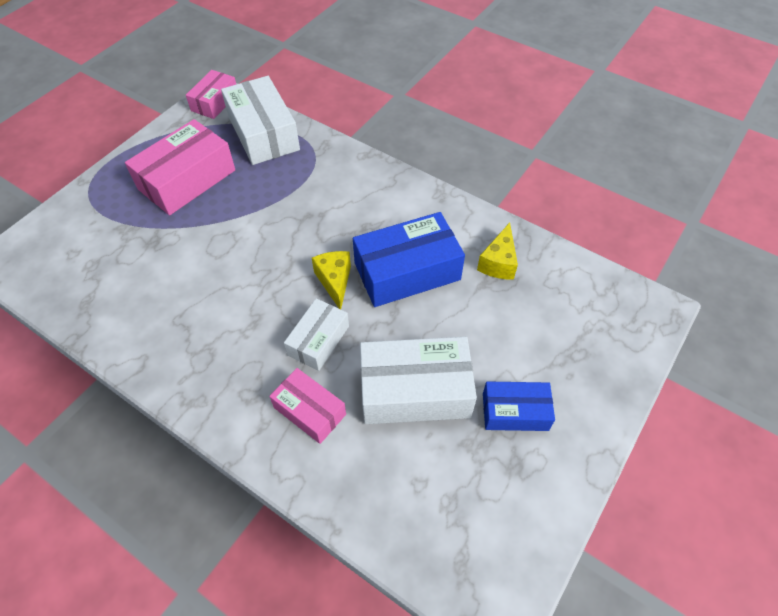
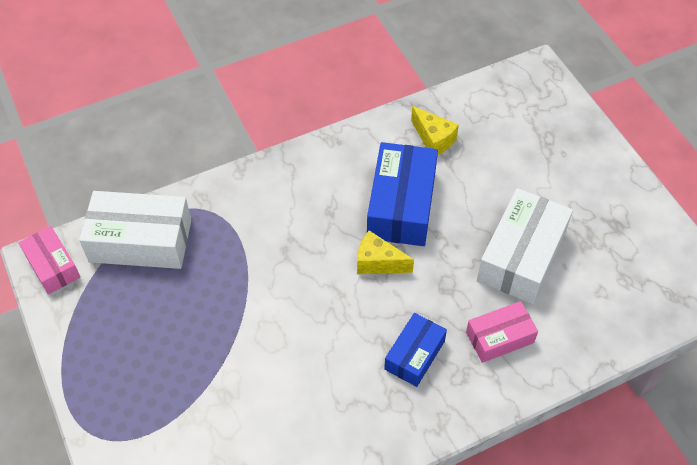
camera: 60 degrees left, 0 degrees up
(187, 179) = (157, 335): pink box -> none
(318, 340) = (434, 302): white box -> none
(515, 412) = (574, 202): blue box -> blue box (414, 355)

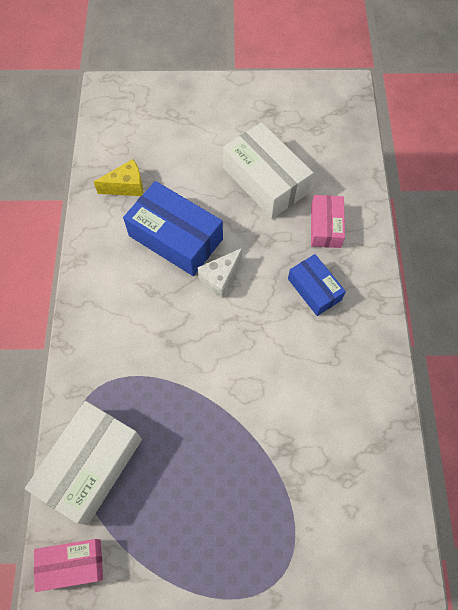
camera: 65 degrees left, 10 degrees up
(378, 263) = (220, 278): yellow cheese -> white cheese

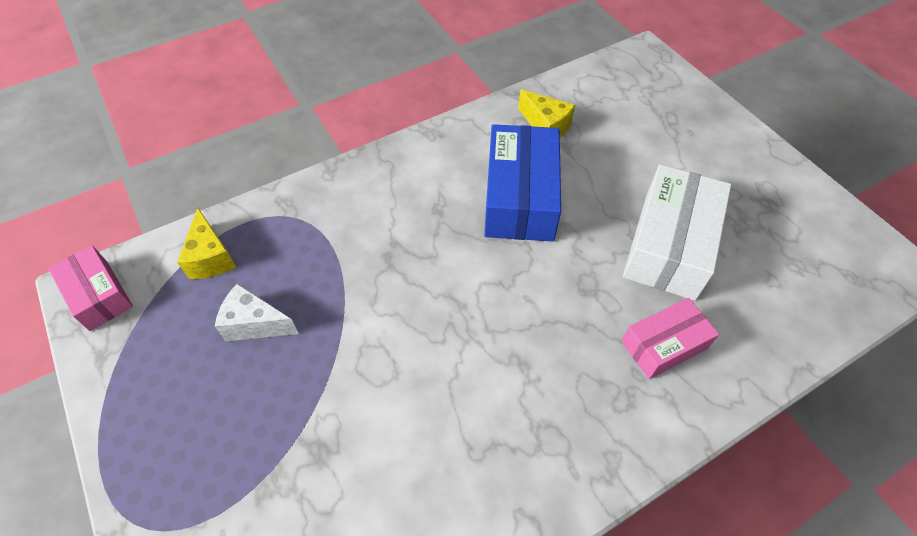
camera: 60 degrees right, 10 degrees down
(91, 465) = (211, 257): white box -> yellow cheese
(220, 278) = (501, 264): white cheese -> white cheese (255, 324)
(314, 289) = (562, 376): blue box -> none

